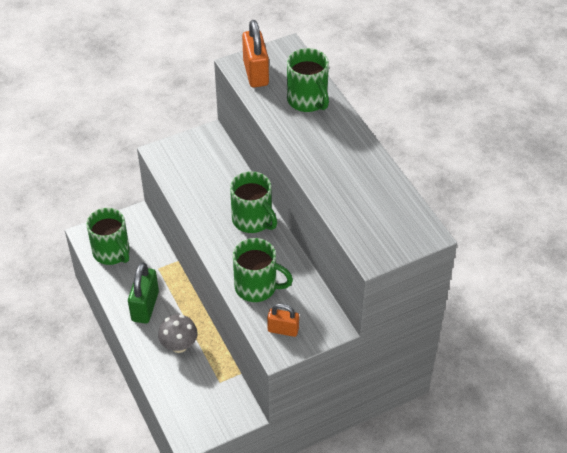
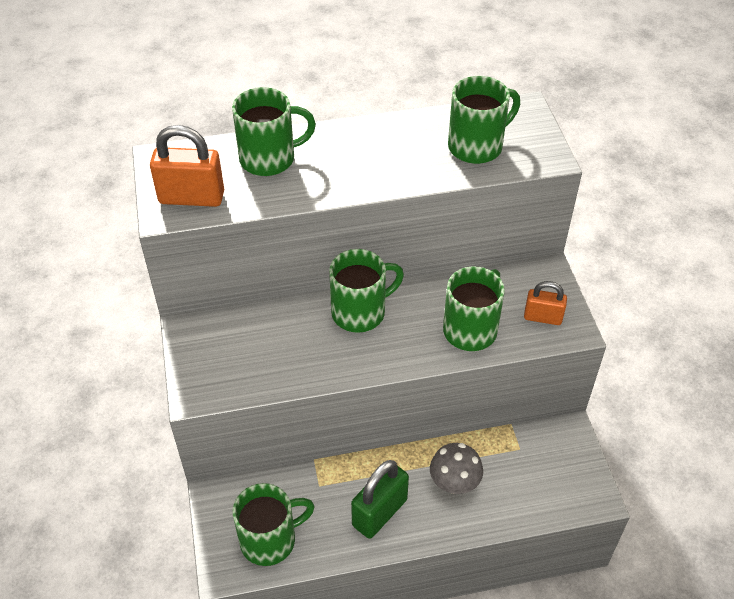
camera: 75 degrees left, 0 degrees up
(145, 306) = (379, 512): green padlock -> green padlock turned 75 degrees counterclockwise
(283, 330) = (542, 317): orange padlock -> orange padlock turned 75 degrees clockwise
(367, 211) = (477, 146): none -> green mug

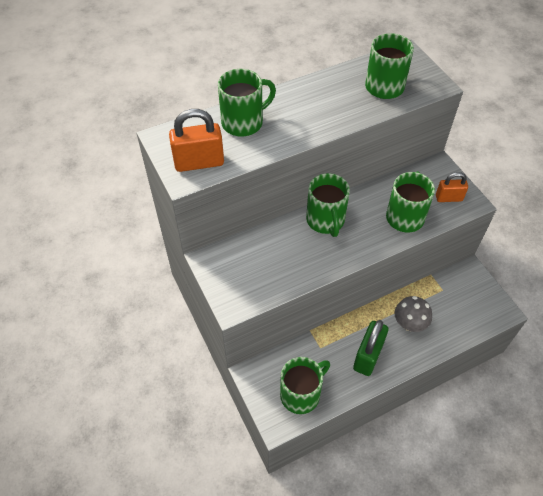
camera: 15 degrees left, 5 degrees up
(360, 312) = (325, 221): green mug -> green mug turned 120 degrees clockwise

